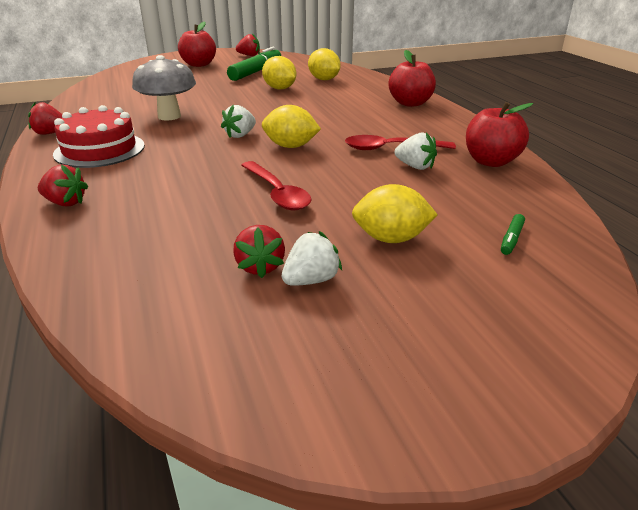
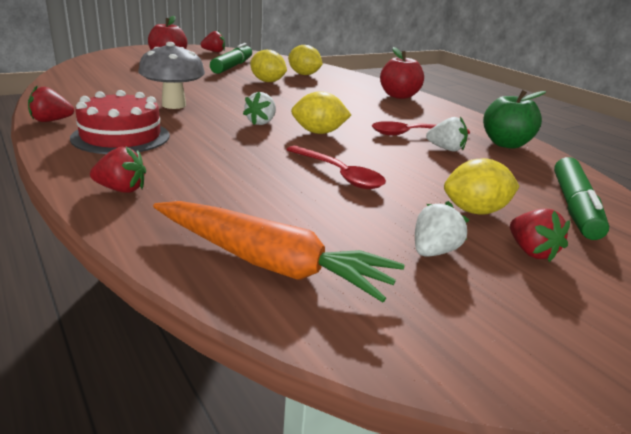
camera: 15 degrees left, 5 degrees down
(144, 282) = (269, 263): none -> orange carrot
(260, 267) = (376, 242): red strawberry -> red strawberry (531, 251)
(491, 161) = (505, 144): red apple -> green apple
(511, 239) = (574, 207): green marker -> green marker, size x2.38

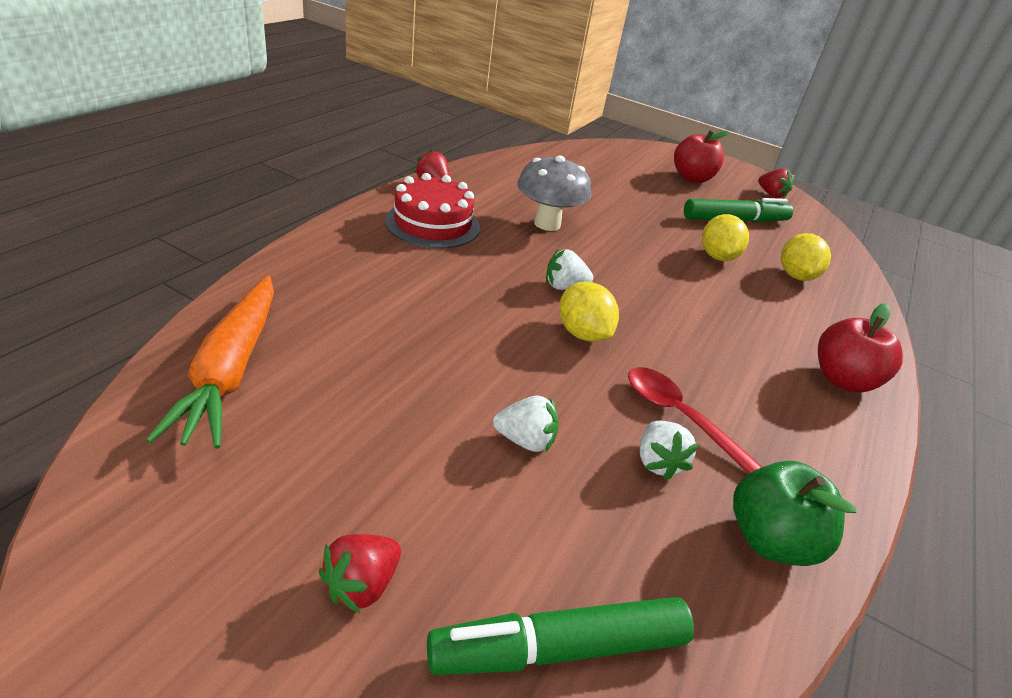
camera: 60 degrees right, 10 degrees up
(121, 189) = (323, 258): red strawberry -> none
(339, 174) = (465, 374): red spoon -> none
(433, 251) = (311, 483): white strawberry -> white strawberry (525, 440)
(475, 211) = (451, 514): yellow lemon -> none

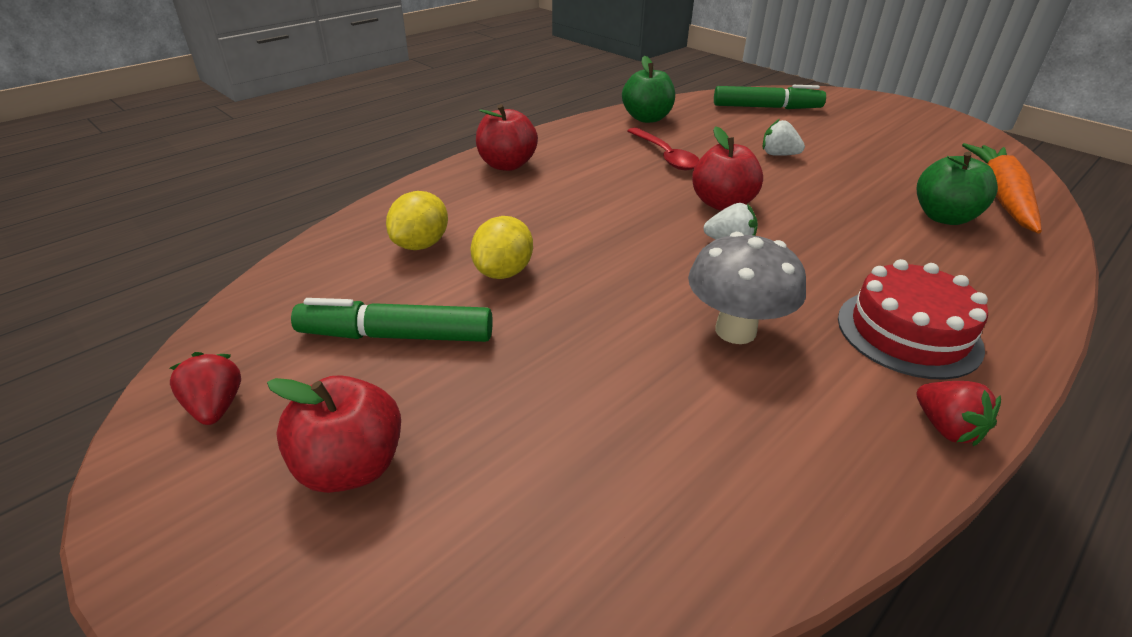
camera: 160 degrees left, 0 degrees up
(337, 329) = (944, 217): none -> green apple
(362, 585) = (856, 124): red strawberry -> none
(582, 333) = (722, 204): yellow lemon -> red apple
(658, 462) = (694, 142): white strawberry -> none

